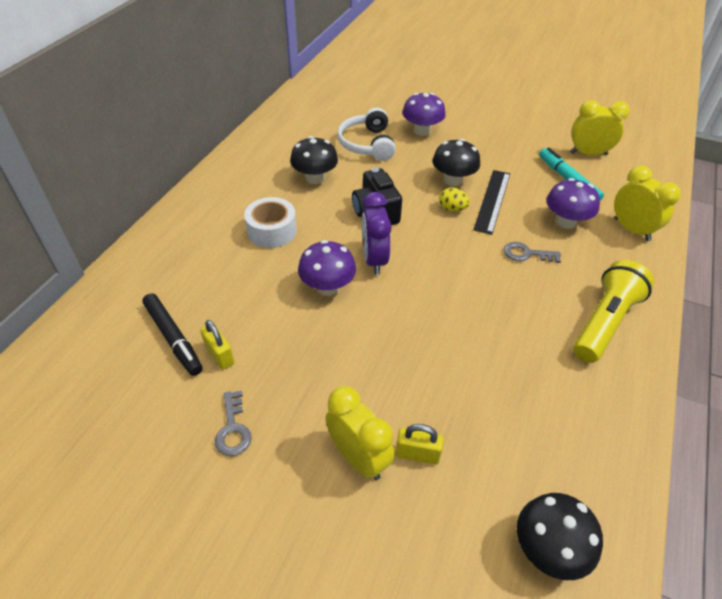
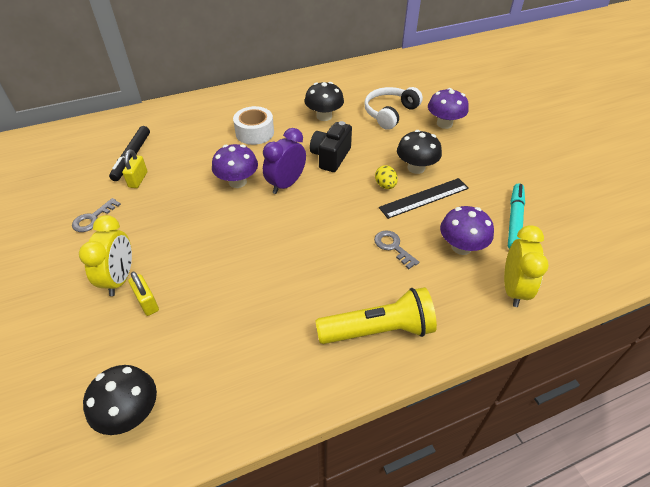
camera: 45 degrees right, 0 degrees up
(588, 154) = (568, 213): yellow clock -> none

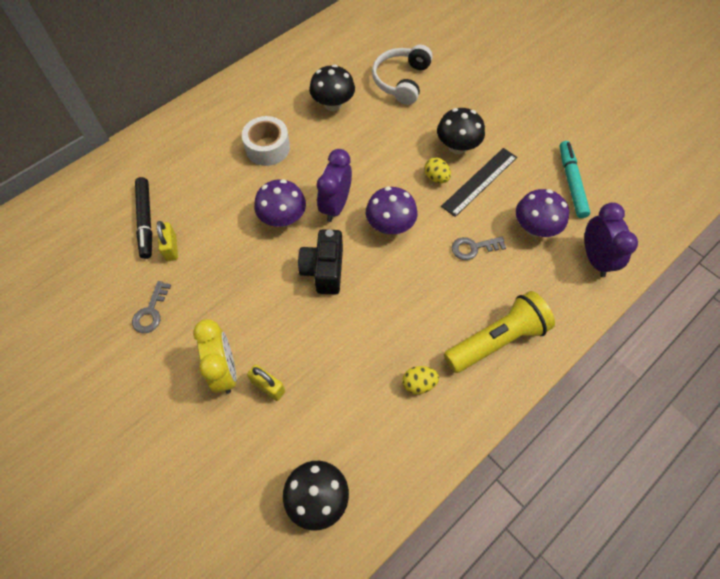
camera: 20 degrees left, 15 degrees up
(282, 344) = (419, 383): none -> yellow egg
(330, 157) = (365, 158): black camera -> black camera (324, 270)
(393, 247) = (473, 248): grey key -> grey key turned 45 degrees counterclockwise
(444, 124) = (463, 80): purple mushroom -> purple mushroom (390, 225)
(513, 289) = (595, 259): yellow clock -> purple clock

